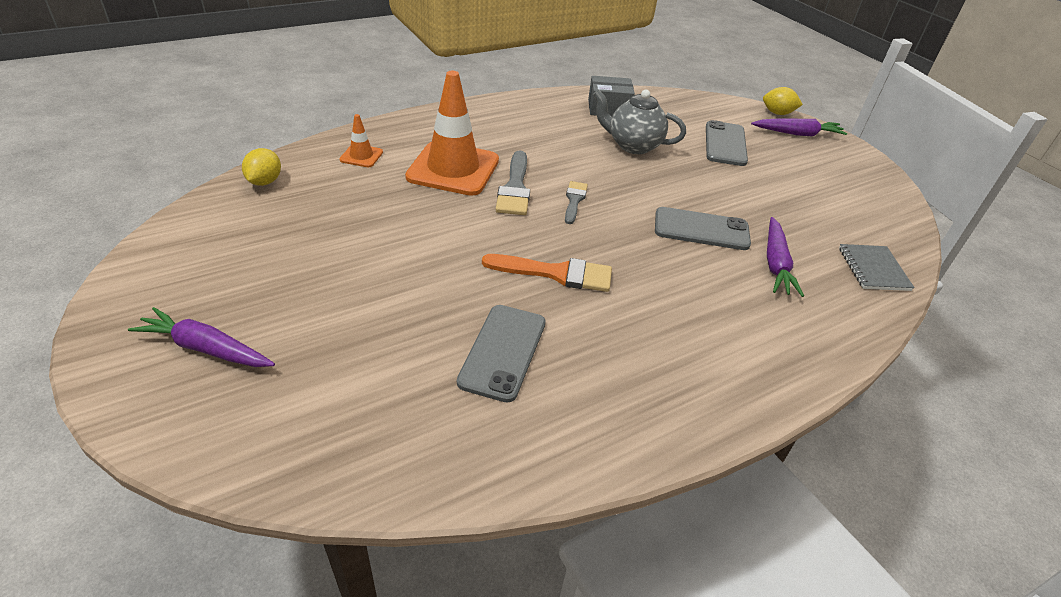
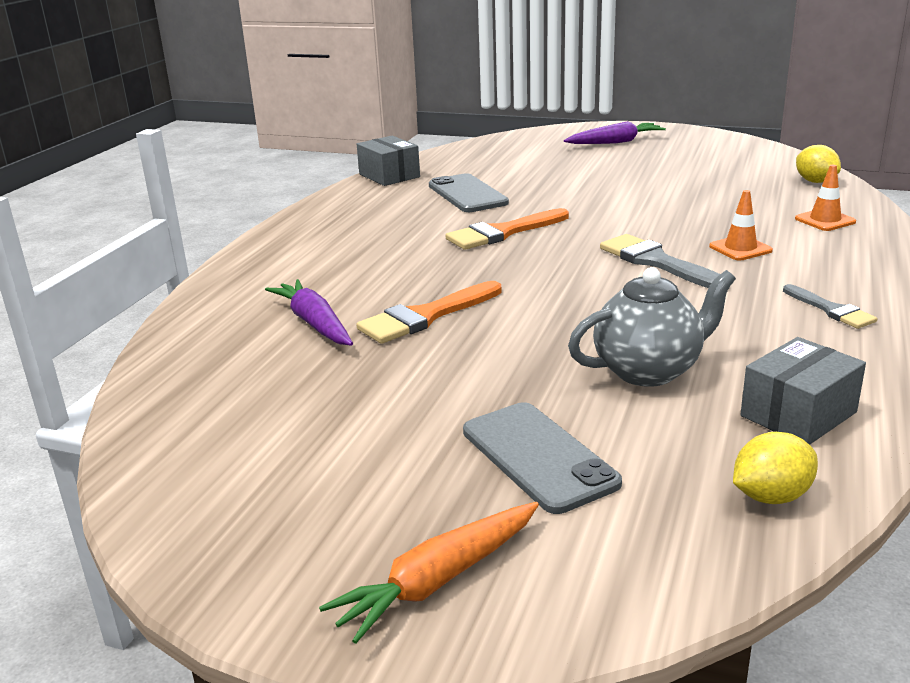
camera: 145 degrees right, 15 degrees down
(453, 169) = (740, 248): orange traffic cone -> orange traffic cone, size x0.45
(522, 466) = (389, 175): none -> grey box
(574, 200) = (587, 279): grey brush -> grey brush (831, 310)
(701, 229) = (426, 316): grey phone -> orange brush
(777, 113) = (538, 633): yellow lemon -> yellow lemon (771, 496)
(797, 134) = (438, 580): purple carrot -> orange carrot
(873, 269) = (189, 370): grey notebook -> none

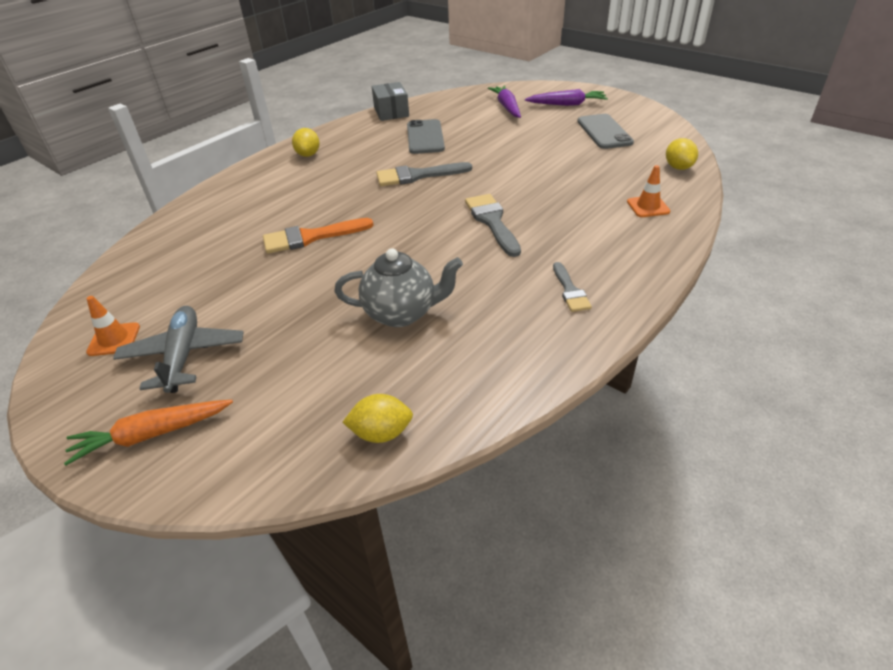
camera: 20 degrees right, 15 degrees up
(314, 323) = (246, 228): purple carrot -> purple carrot (507, 107)
(317, 233) = (308, 154): none -> yellow lemon
(382, 480) = (183, 356): none -> grey plane
(503, 232) = (417, 176): orange brush -> grey brush
(538, 457) = (277, 363): grey phone -> grey phone (604, 132)
(740, 248) = (560, 221): orange traffic cone -> orange traffic cone (114, 339)
(798, 414) = (460, 373): grey box -> none

